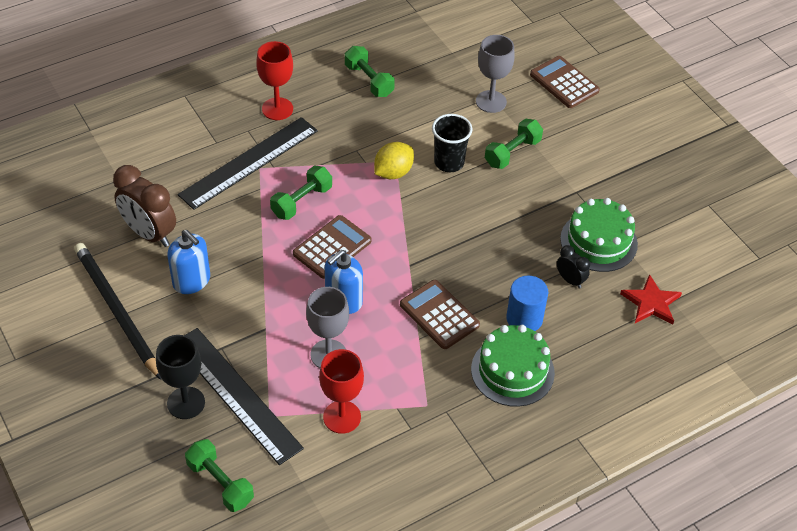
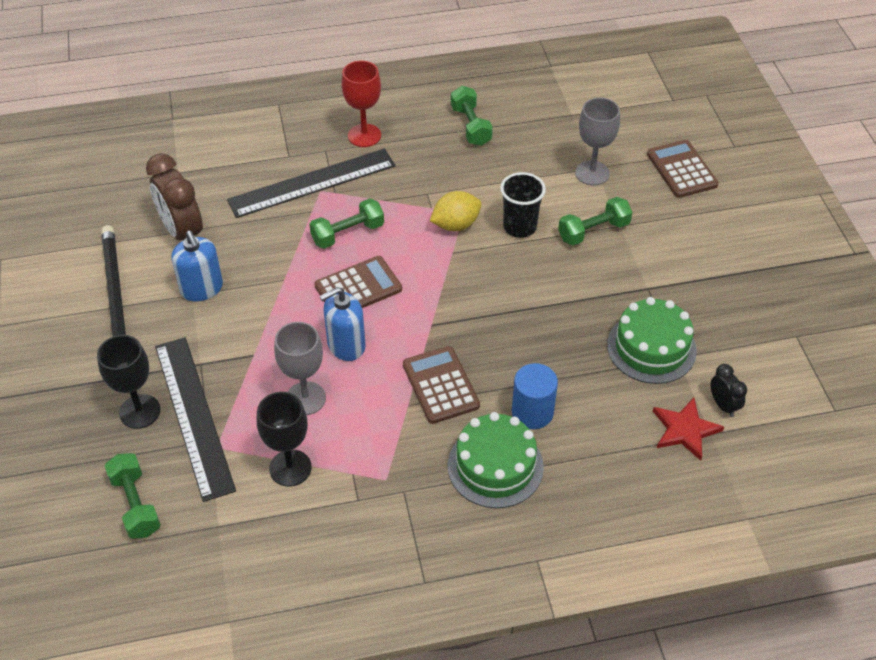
camera: 20 degrees right, 0 degrees up
(342, 417) = (290, 468): red goblet -> black goblet
(570, 280) = (601, 382): black clock -> black clock (723, 405)

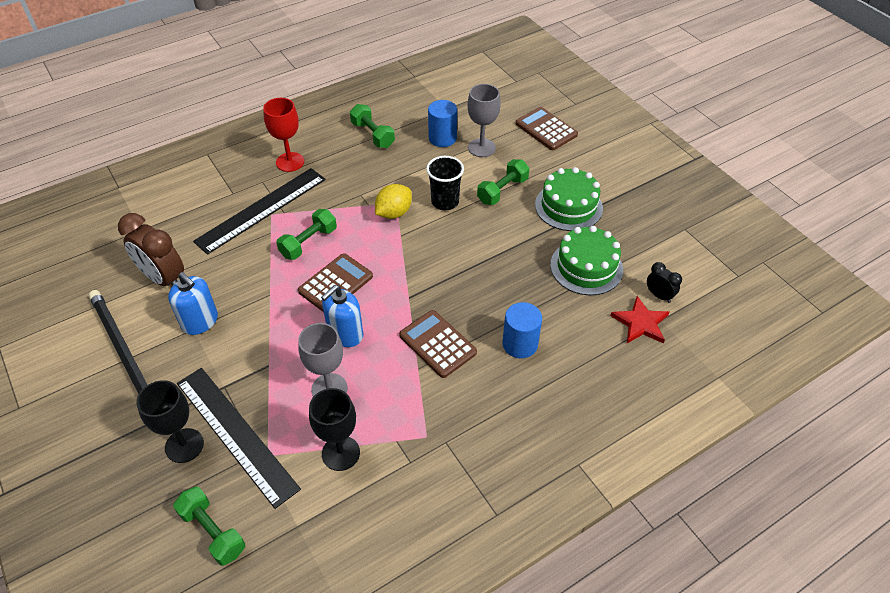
camera: 20 degrees left, 0 degrees up
(495, 466) = (510, 397): green cake -> green cake (568, 206)
(550, 150) = (442, 138): none -> blue cylinder

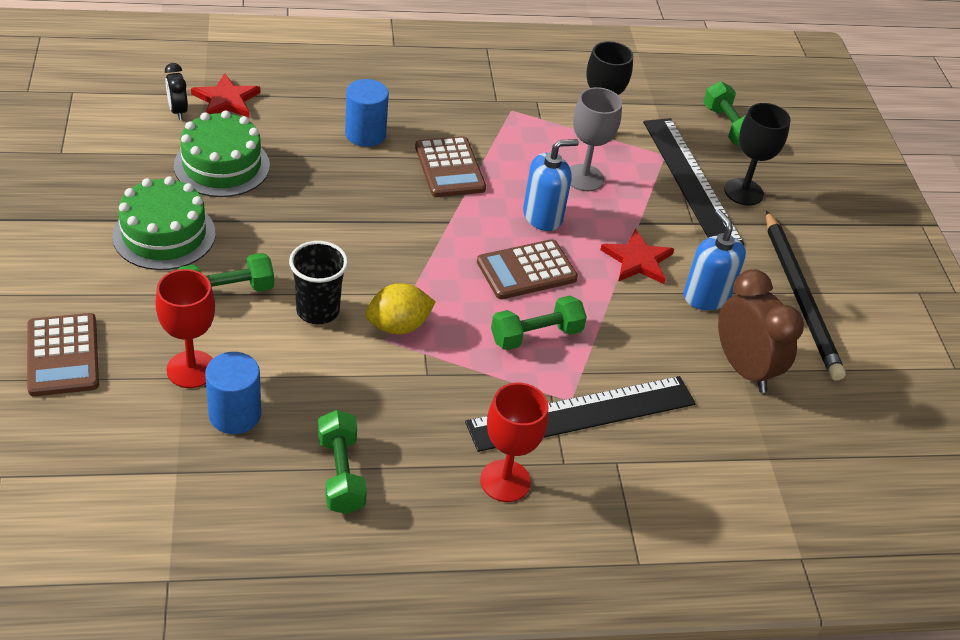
camera: 160 degrees left, 5 degrees down
(259, 329) = (637, 260): none -> red star
(481, 148) = (191, 369): grey goblet -> red goblet

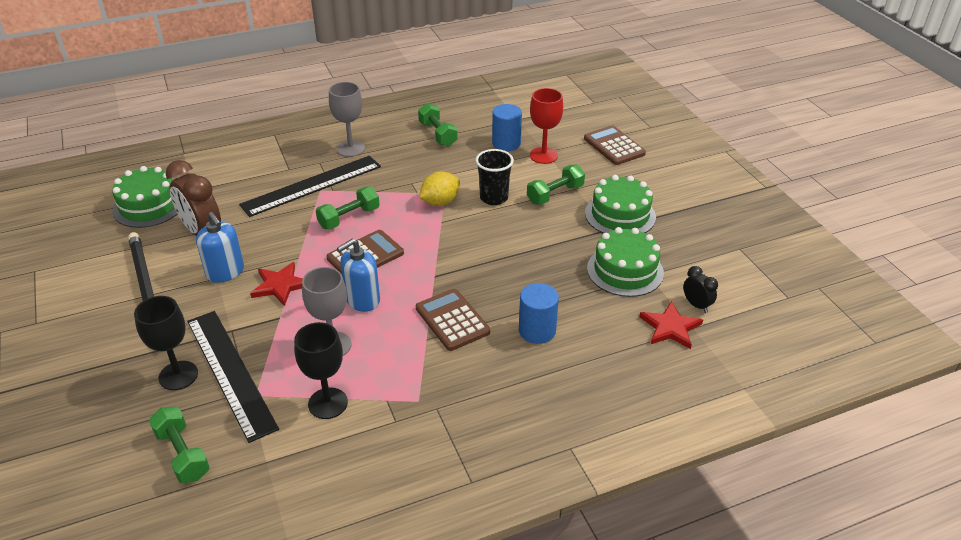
camera: 170 degrees right, 5 degrees down
(505, 481) = (351, 149): red goblet -> grey goblet
(832, 443) = (149, 206): none -> green cake

